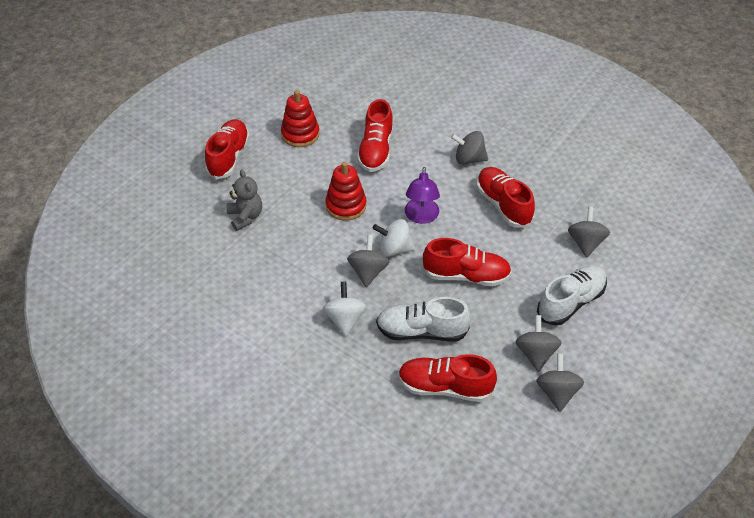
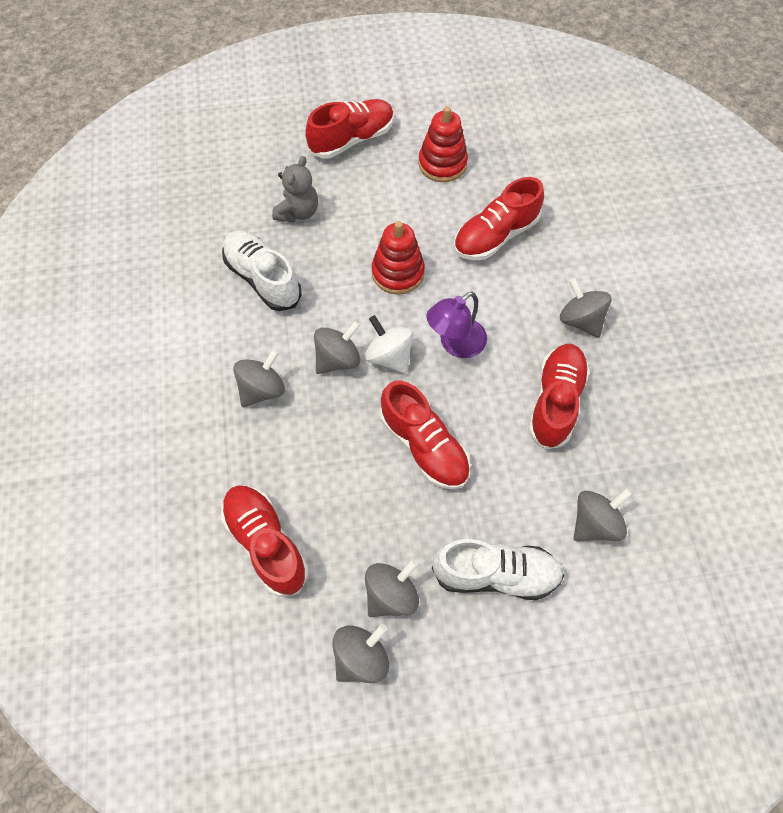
camera: 45 degrees right, 15 degrees up
(345, 319) = (262, 389): white spinning top -> grey spinning top
(421, 331) = (313, 465): white shoe -> white shoe (263, 279)

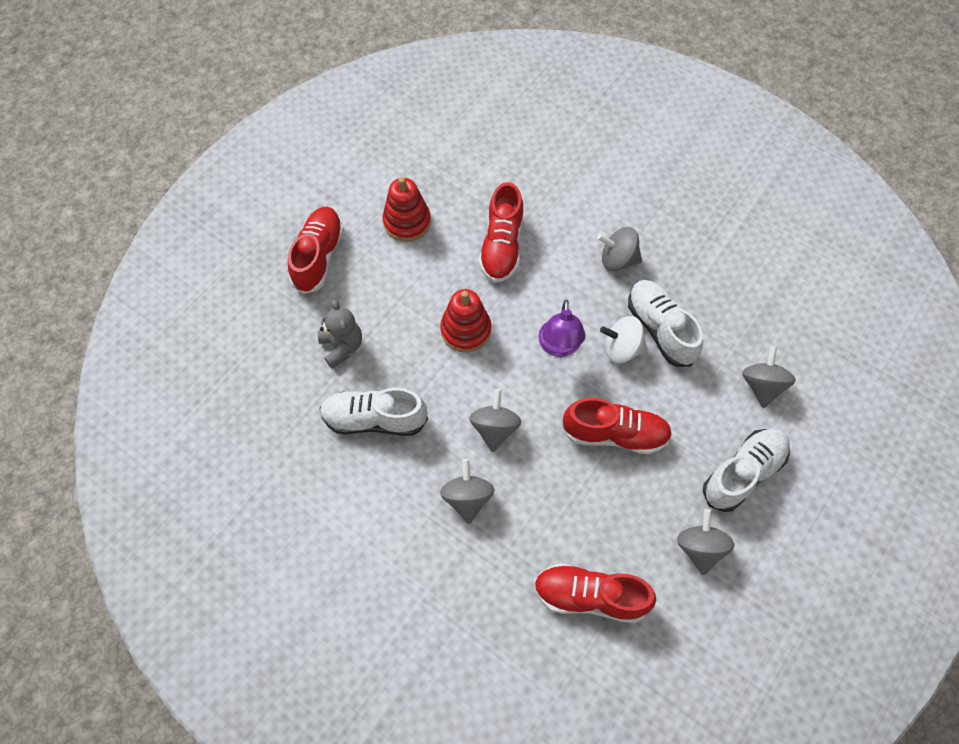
camera: 45 degrees left, 0 degrees up
(361, 657) = (725, 604): grey spinning top -> none
(389, 356) = (526, 395): white spinning top -> white spinning top (621, 349)
(555, 402) = (660, 329): red shoe -> white shoe

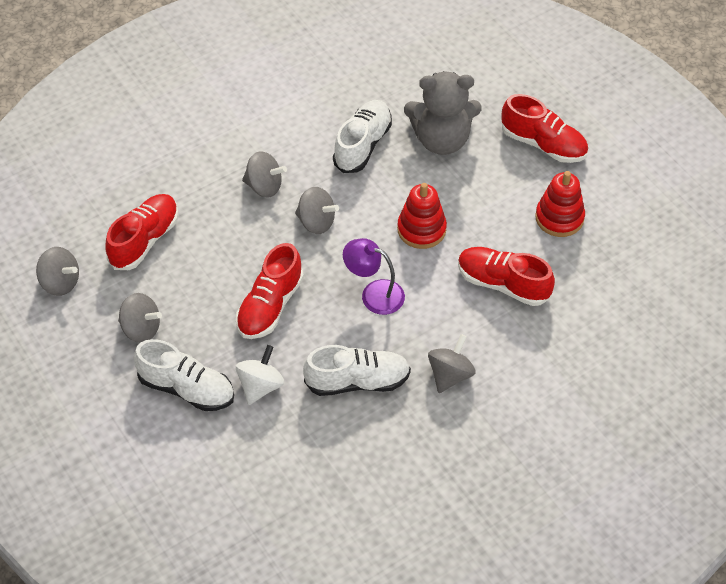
camera: 110 degrees right, 10 degrees down
(342, 347) = (441, 140): grey teddy bear -> grey teddy bear, size x1.66
(621, 349) = (350, 342): white spinning top -> white spinning top (260, 386)
(743, 473) = (186, 388): white shoe -> white shoe turned 45 degrees counterclockwise
(762, 386) = (261, 442): grey spinning top -> grey spinning top (60, 283)

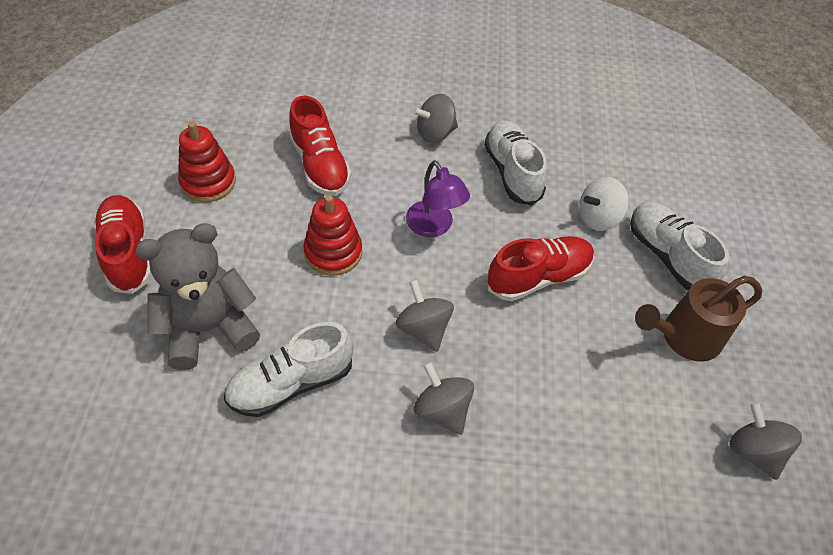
camera: 145 degrees left, 0 degrees up
(141, 329) = (683, 337): grey spinning top -> brown watering can
(145, 240) = (625, 438): red shoe -> none
(357, 381) = (512, 172): white shoe -> white shoe turned 45 degrees clockwise
(441, 140) = (209, 328): grey teddy bear -> grey teddy bear turned 60 degrees counterclockwise

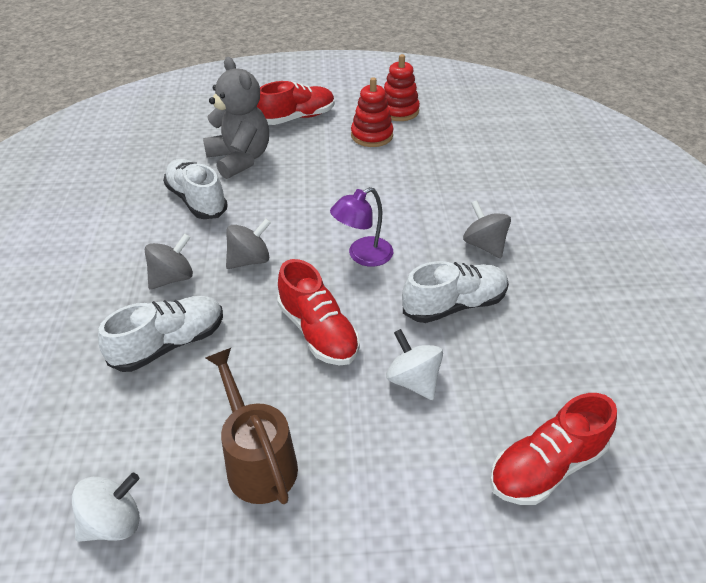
camera: 85 degrees right, 10 degrees down
(320, 165) = (411, 183): red shoe -> red shoe (546, 466)
(333, 252) = (319, 203): red stacking toy -> red stacking toy (399, 111)
(668, 256) = (374, 450): white shoe -> white shoe (169, 344)
(753, 451) = (113, 522): grey spinning top -> white spinning top

